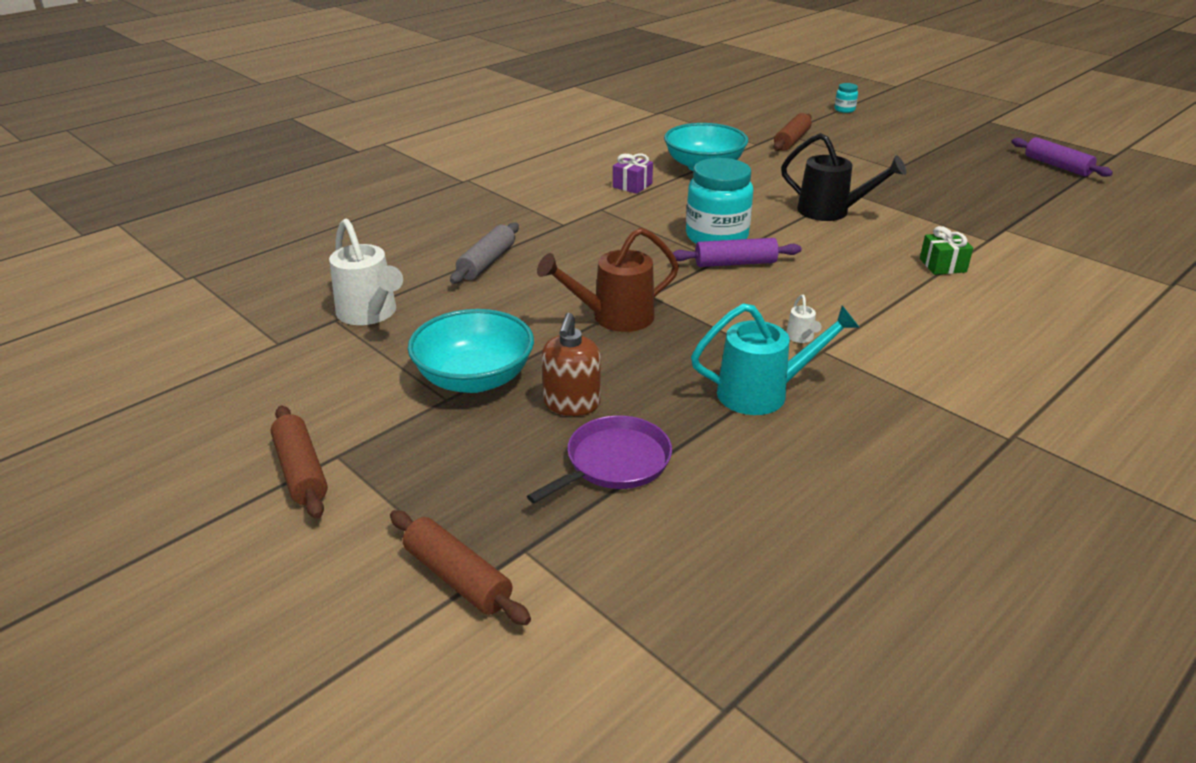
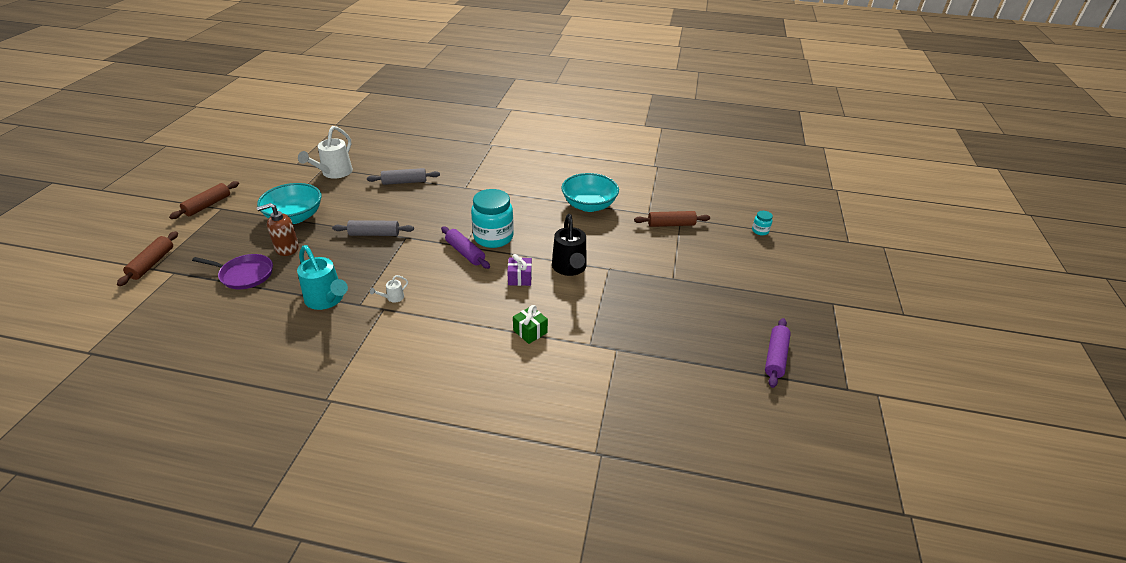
camera: 55 degrees right, 5 degrees up
(614, 317) = (374, 234): brown watering can -> grey rolling pin
(632, 185) = (535, 191): purple gift -> purple gift (520, 278)

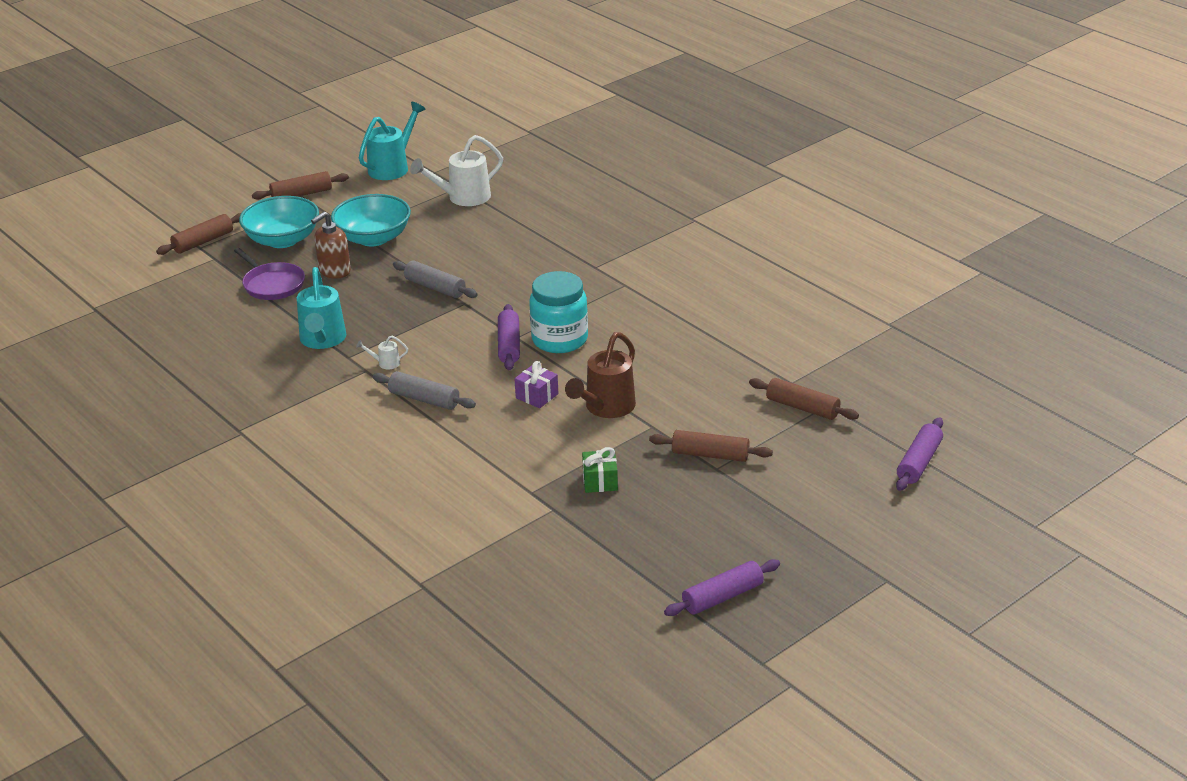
camera: 40 degrees right, 5 degrees down
(263, 169) = (392, 167): none -> turquoise watering can
(287, 248) = (334, 271): brown soap dispenser -> brown soap dispenser turned 60 degrees counterclockwise
(404, 182) = (531, 236): grey rolling pin -> grey rolling pin (424, 399)
(530, 331) = (484, 453): green gift -> green gift (600, 481)
(569, 268) = (606, 408): black watering can -> brown watering can
(589, 205) = (724, 344): turquoise bowl -> turquoise bowl (282, 240)
(660, 272) = (710, 455): none -> brown rolling pin
(760, 231) = (919, 462): turquoise jar -> purple rolling pin

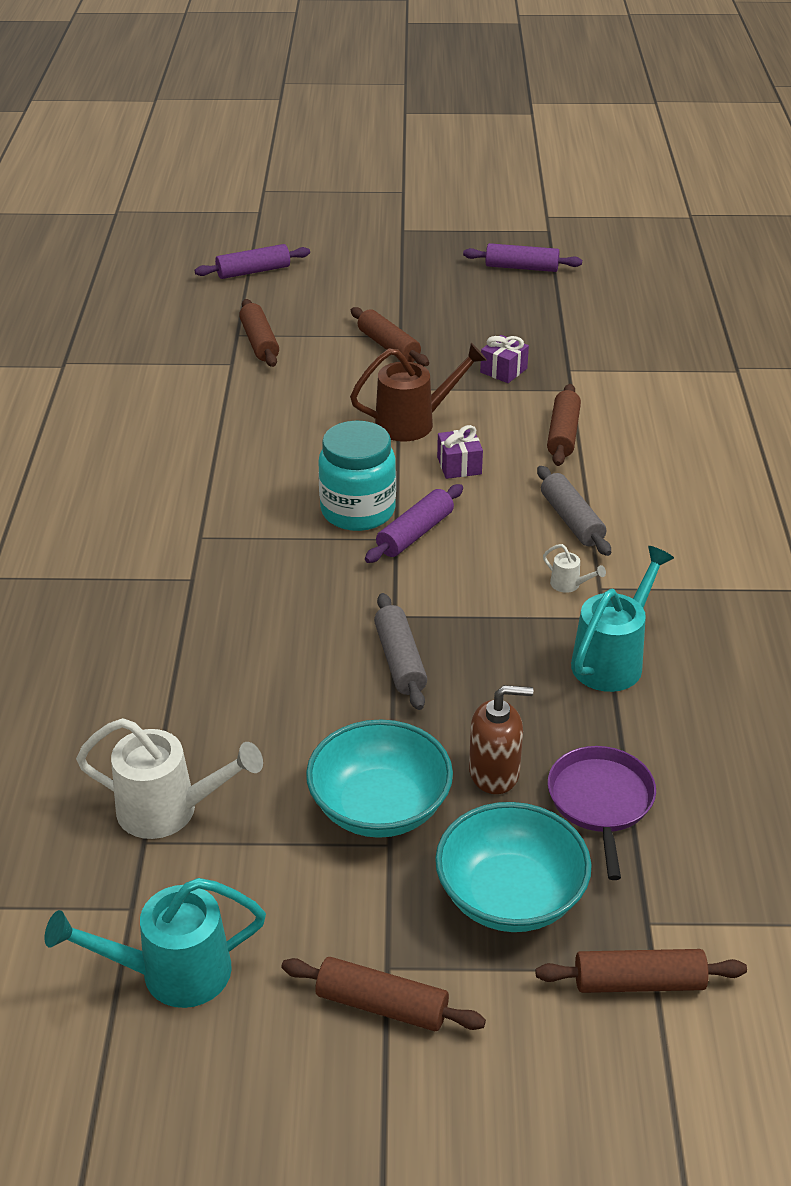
camera: 140 degrees left, 5 degrees up
(495, 453) = (563, 434): none -> brown rolling pin
(600, 481) = (503, 370): green gift -> purple gift

